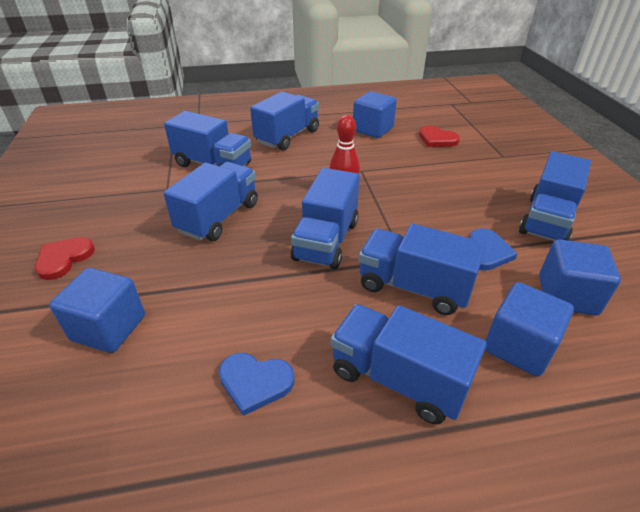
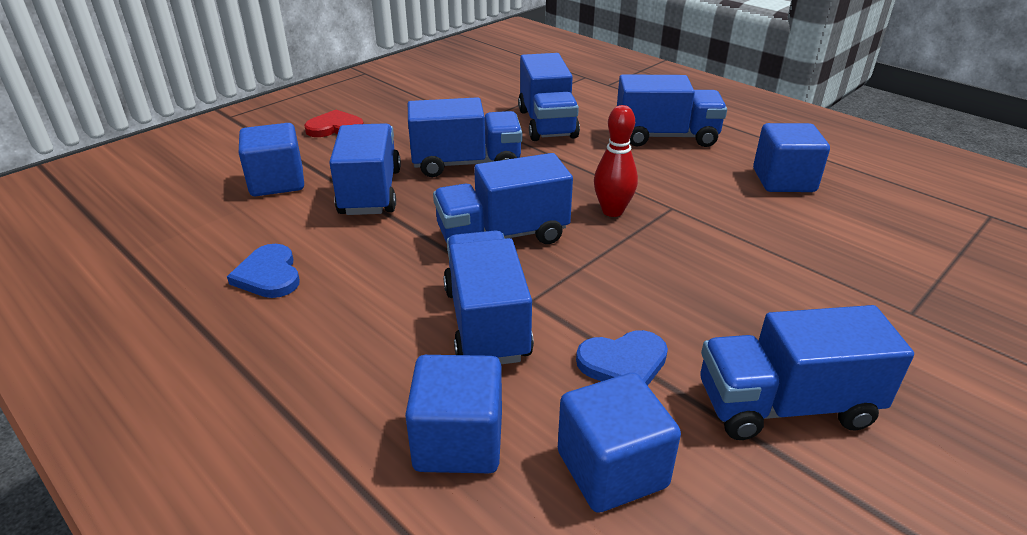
camera: 55 degrees right, 5 degrees down
(398, 378) = (333, 358): blue truck -> blue truck (370, 192)
(437, 139) = (851, 237): red heart -> none

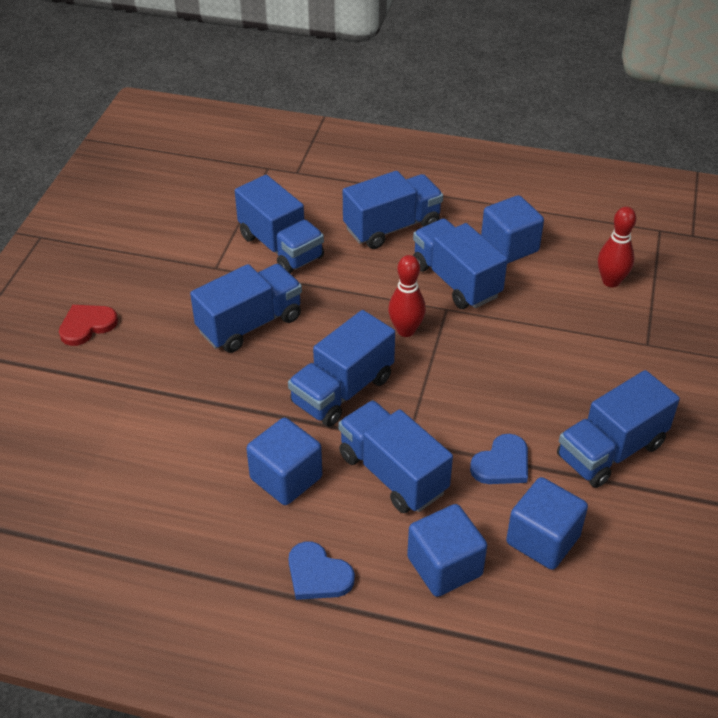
camera: 30 degrees left, 10 degrees up
(269, 275) = (194, 506): blue heart -> blue heart (318, 575)
(277, 182) = (100, 413): blue cube -> blue cube (286, 478)
(370, 192) = (195, 389): blue truck -> blue truck (456, 281)
(894, 241) = (611, 281): none -> red bowling pin

